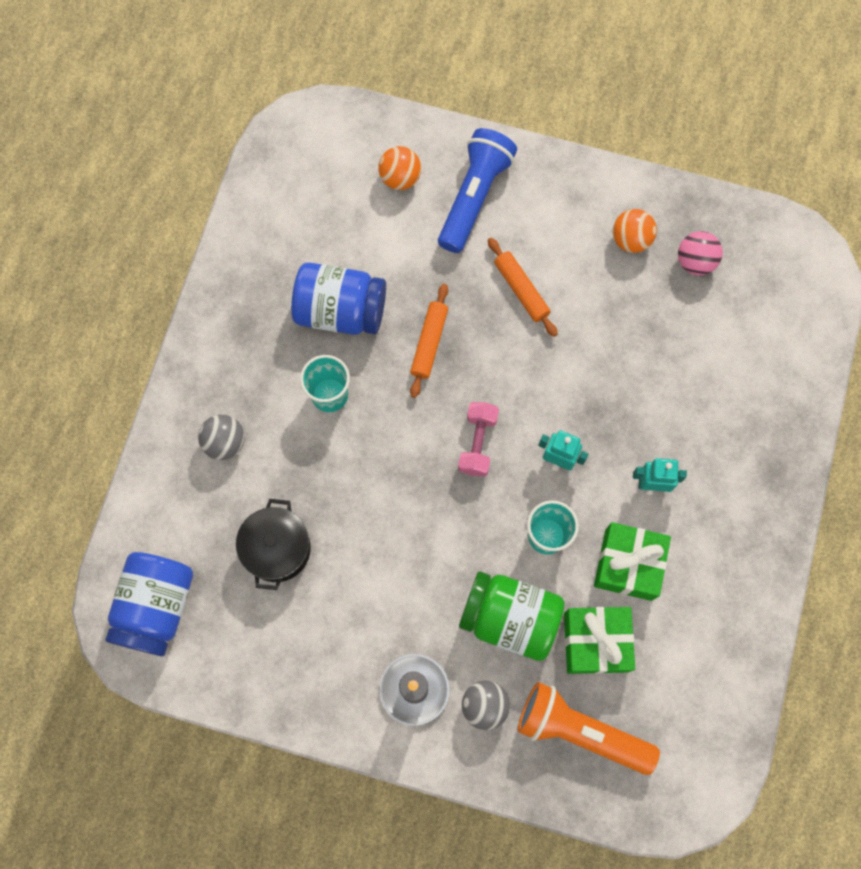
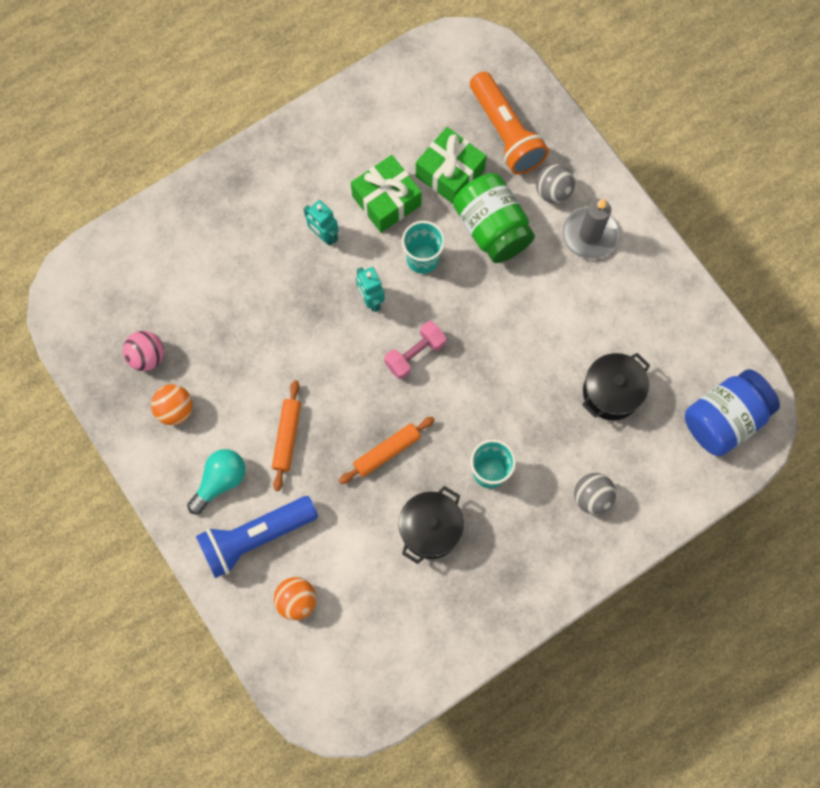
camera: 140 degrees left, 0 degrees up
(340, 311) = (430, 529): blue jar -> black pot
(541, 215) = (220, 481): none -> turquoise light bulb

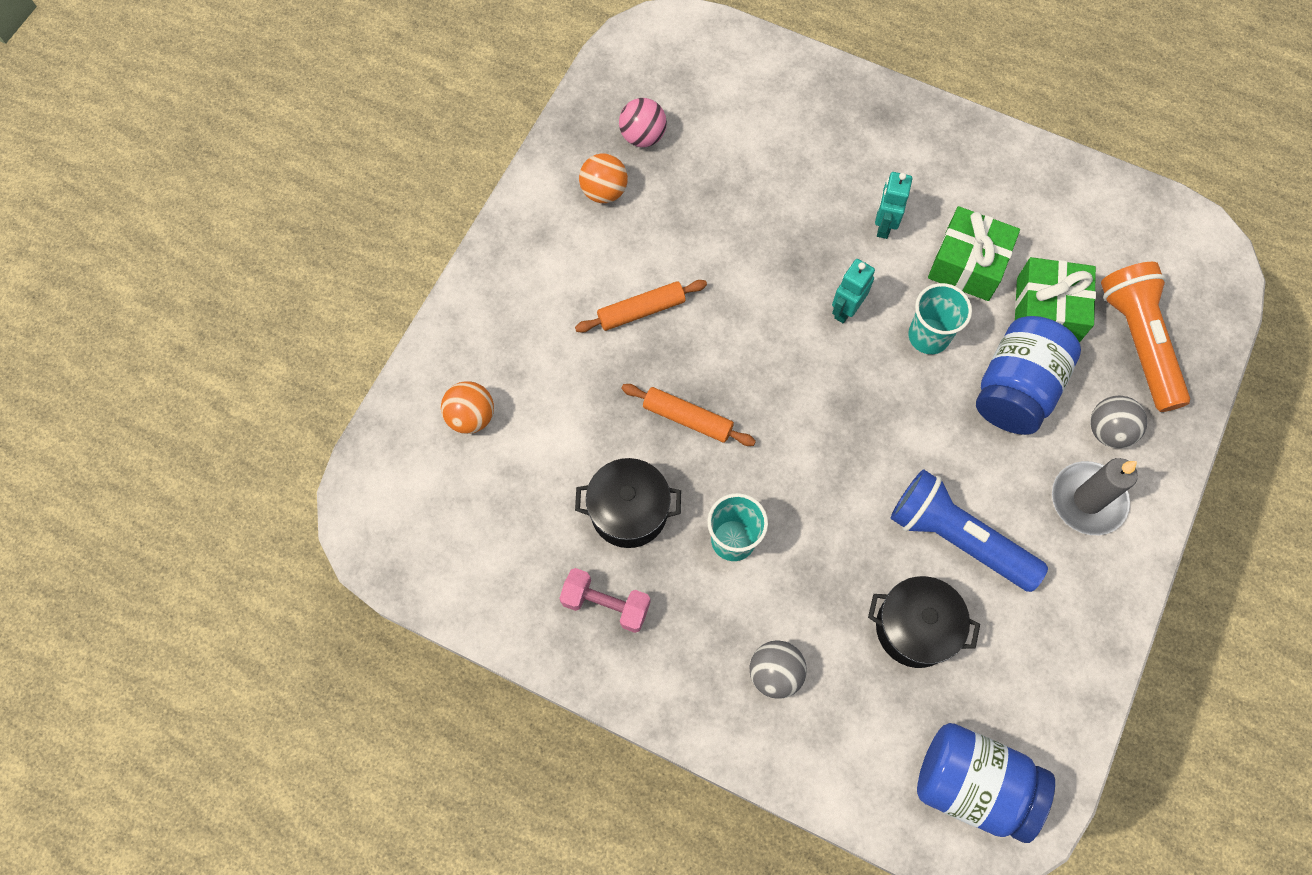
camera: 60 degrees right, 5 degrees down
(220, 481) = (554, 273): turquoise light bulb -> none
(255, 537) = (516, 339): blue flashlight -> blue flashlight (957, 538)
(415, 354) = (815, 387): pink dumbbell -> pink dumbbell (606, 604)
(492, 228) = (1016, 389): green jar -> blue jar
(505, 133) = (1138, 342): orange flashlight -> orange flashlight turned 135 degrees clockwise

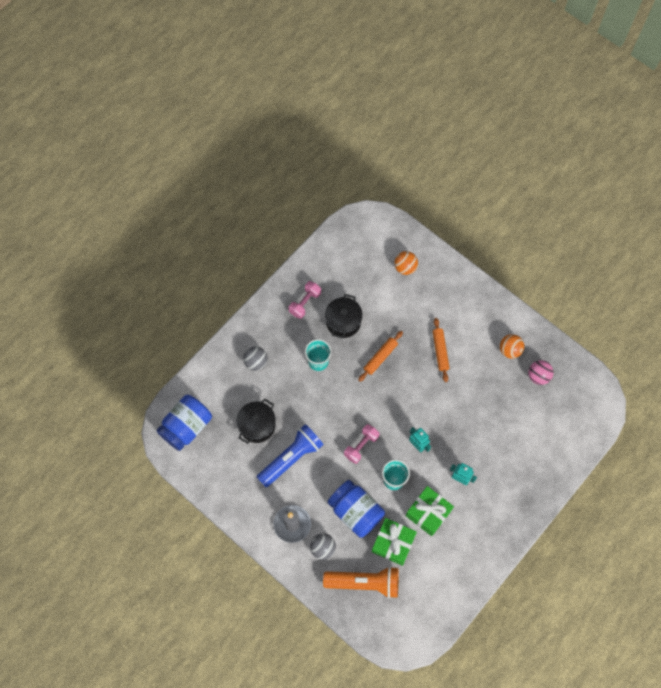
camera: 105 degrees right, 0 degrees up
(884, 410) = (361, 446): none -> pink dumbbell

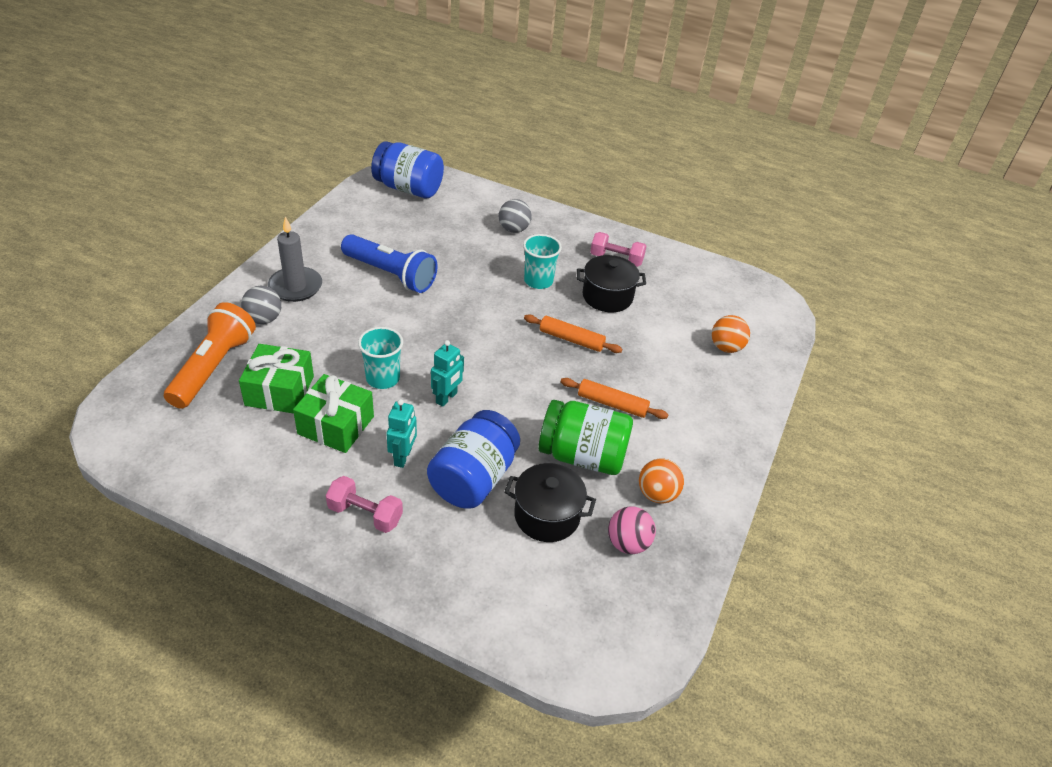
camera: 70 degrees right, 25 degrees down
(257, 426) = (427, 241): black pot -> black pot (547, 516)
(355, 512) = (324, 344): blue jar -> blue jar (473, 478)
(361, 446) = (427, 337): pink dumbbell -> pink dumbbell (365, 514)
(364, 583) = (214, 367): orange flashlight -> orange flashlight turned 150 degrees counterclockwise
(440, 351) = (612, 404): orange rolling pin -> orange rolling pin turned 45 degrees clockwise
(476, 380) = (582, 456): none -> green jar

